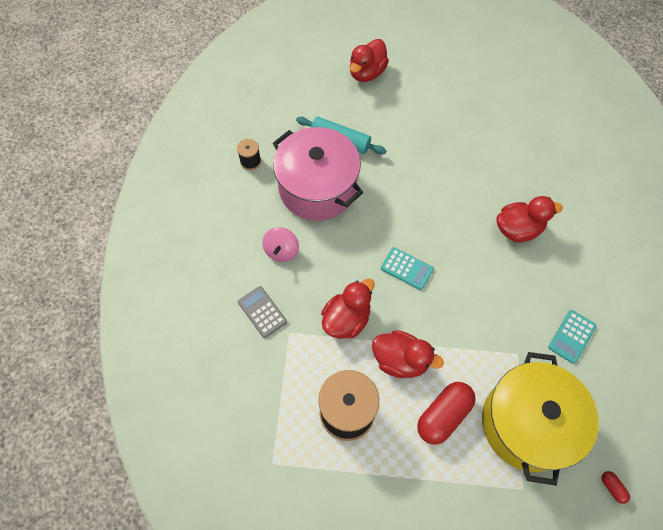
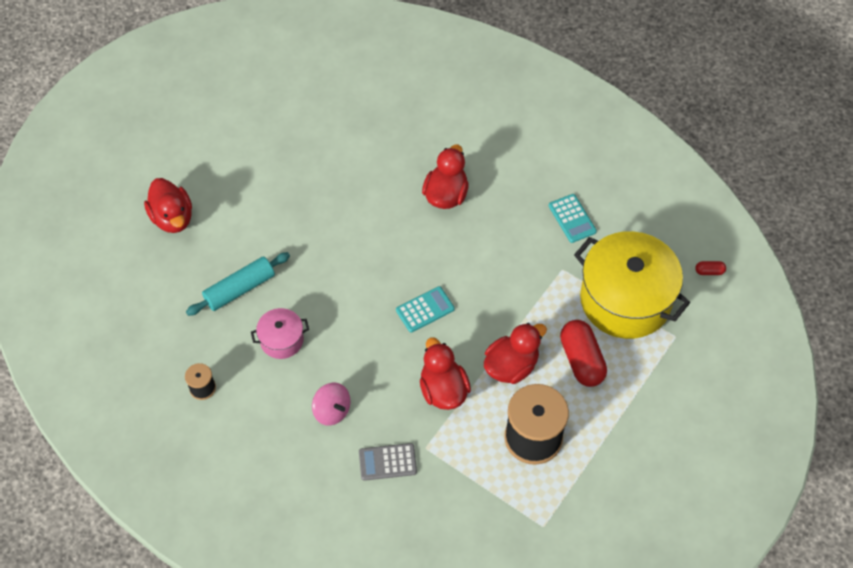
camera: 60 degrees left, 5 degrees down
(317, 188) = (282, 340): pink pot -> pink pot, size x0.47

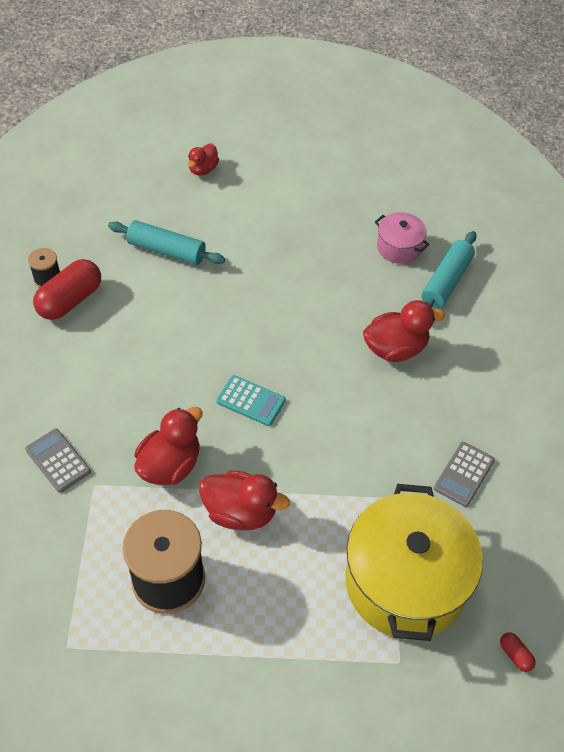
camera: 55 degrees right, 5 degrees down
(172, 218) = (203, 169): red duck -> red duck, size x0.61
(282, 340) = (135, 308): pink pot -> pink pot (399, 247)
(332, 411) = (86, 385): pink spinning top -> none
(412, 128) = (446, 282): none -> turquoise rolling pin
(572, 218) = (464, 474): turquoise calculator -> grey calculator
(581, 360) = (296, 577): red capsule -> red capsule (70, 300)

